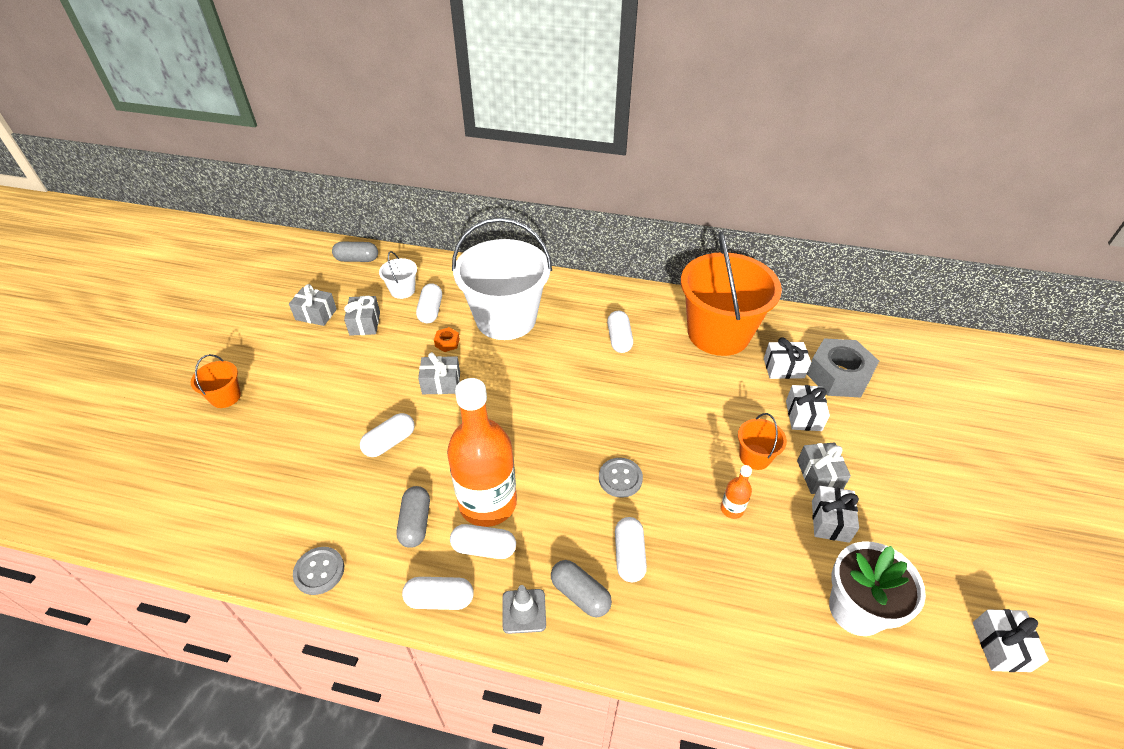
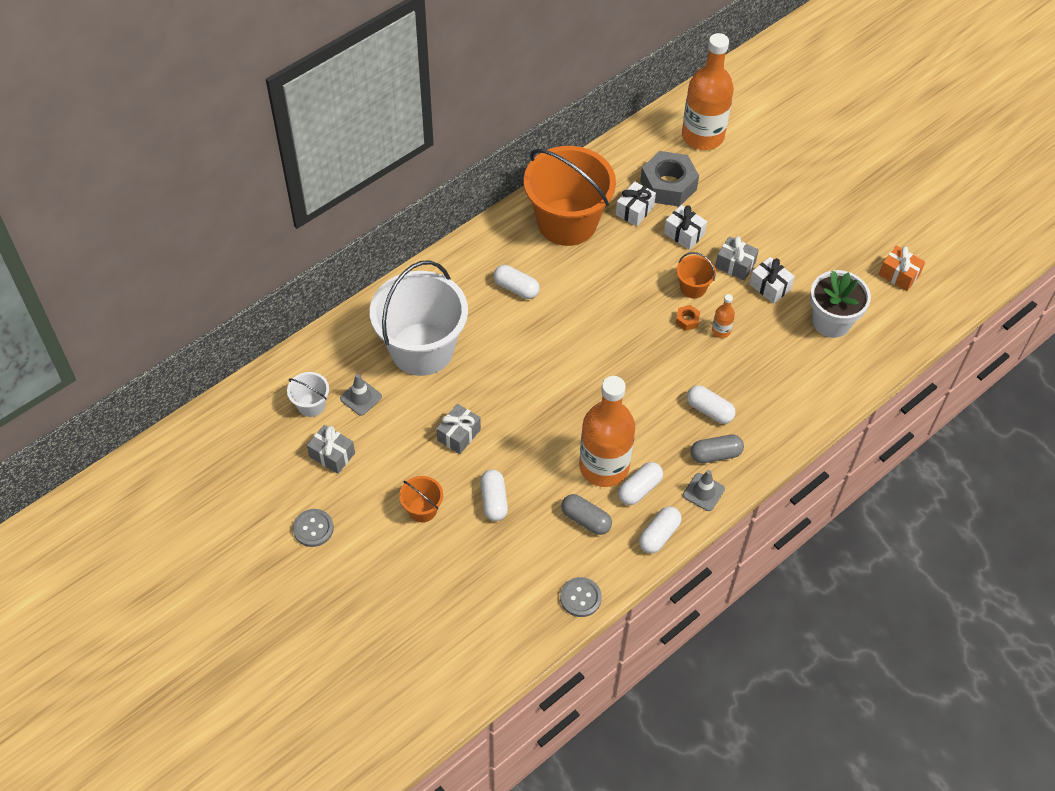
camera: 55 degrees left, 10 degrees up
(225, 397) = (337, 599): orange bucket -> orange bucket (422, 509)
(316, 314) = (283, 487): grey gift -> none
(357, 259) = (227, 419): grey capsule -> none
(431, 311) = (361, 397): white capsule -> grey traffic cone
(447, 343) = (414, 406): orange nut -> orange nut (687, 320)
(620, 478) = (647, 376): grey button -> grey button (313, 528)
(920, 369) = (702, 136): none -> orange bottle
(1000, 646) = (899, 275): white gift -> orange gift

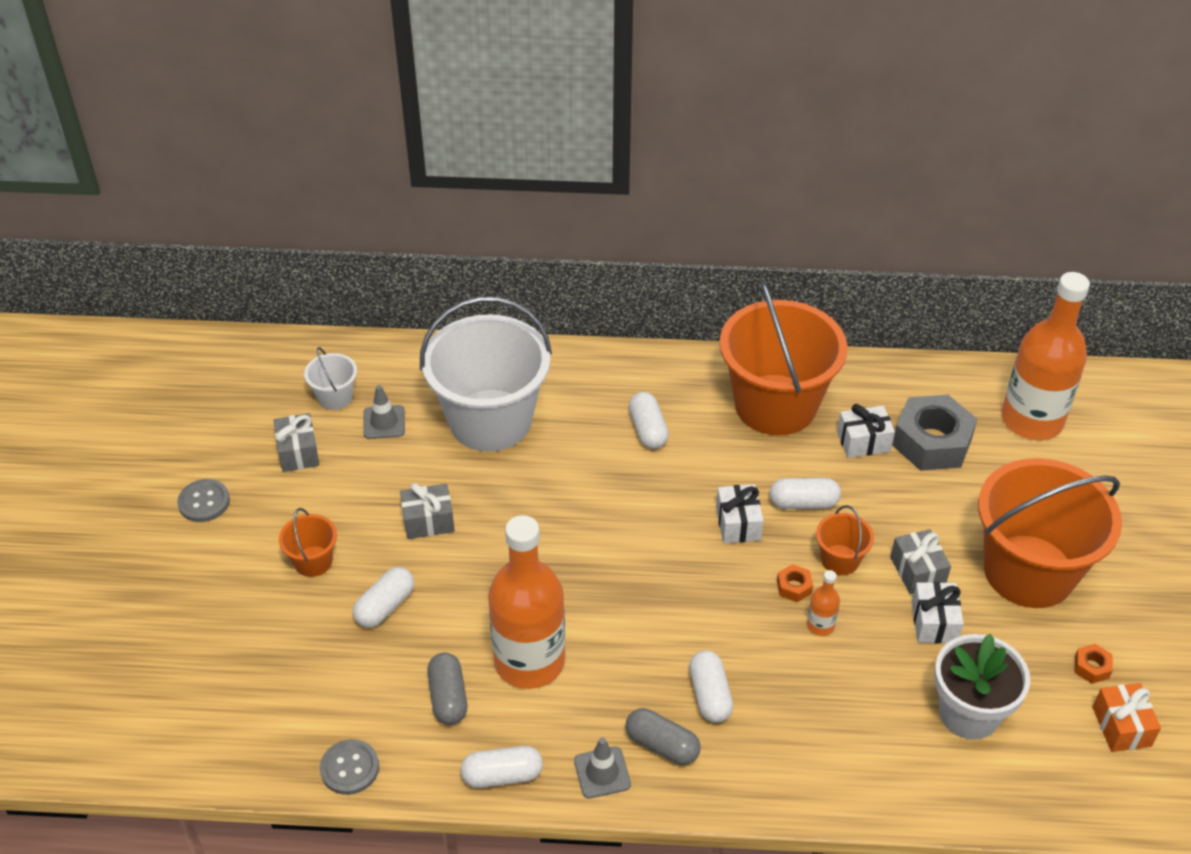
camera: 45 degrees right, 10 degrees down
(639, 489) = (538, 713): white capsule -> white capsule (803, 503)
(684, 234) = (893, 500): white gift -> white gift (738, 523)
(784, 224) = (1029, 571): none -> orange bucket
(859, 254) = (1091, 667): none -> orange nut

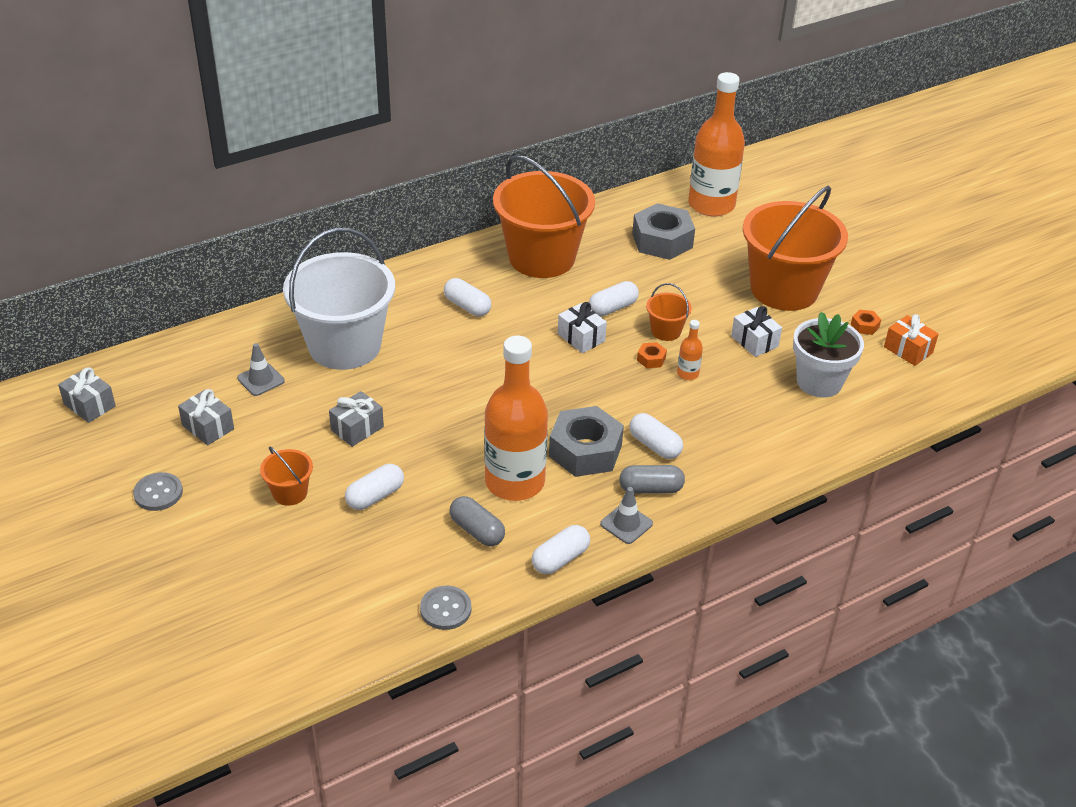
camera: 35 degrees left, 5 degrees down
(335, 397) = (204, 379): white bucket -> none
(385, 606) = (375, 496): white capsule -> white capsule turned 45 degrees clockwise
(630, 663) = (585, 451): none -> grey nut
(863, 441) = (619, 257): white gift -> none
(917, 571) = (719, 317): grey gift -> grey gift (89, 405)

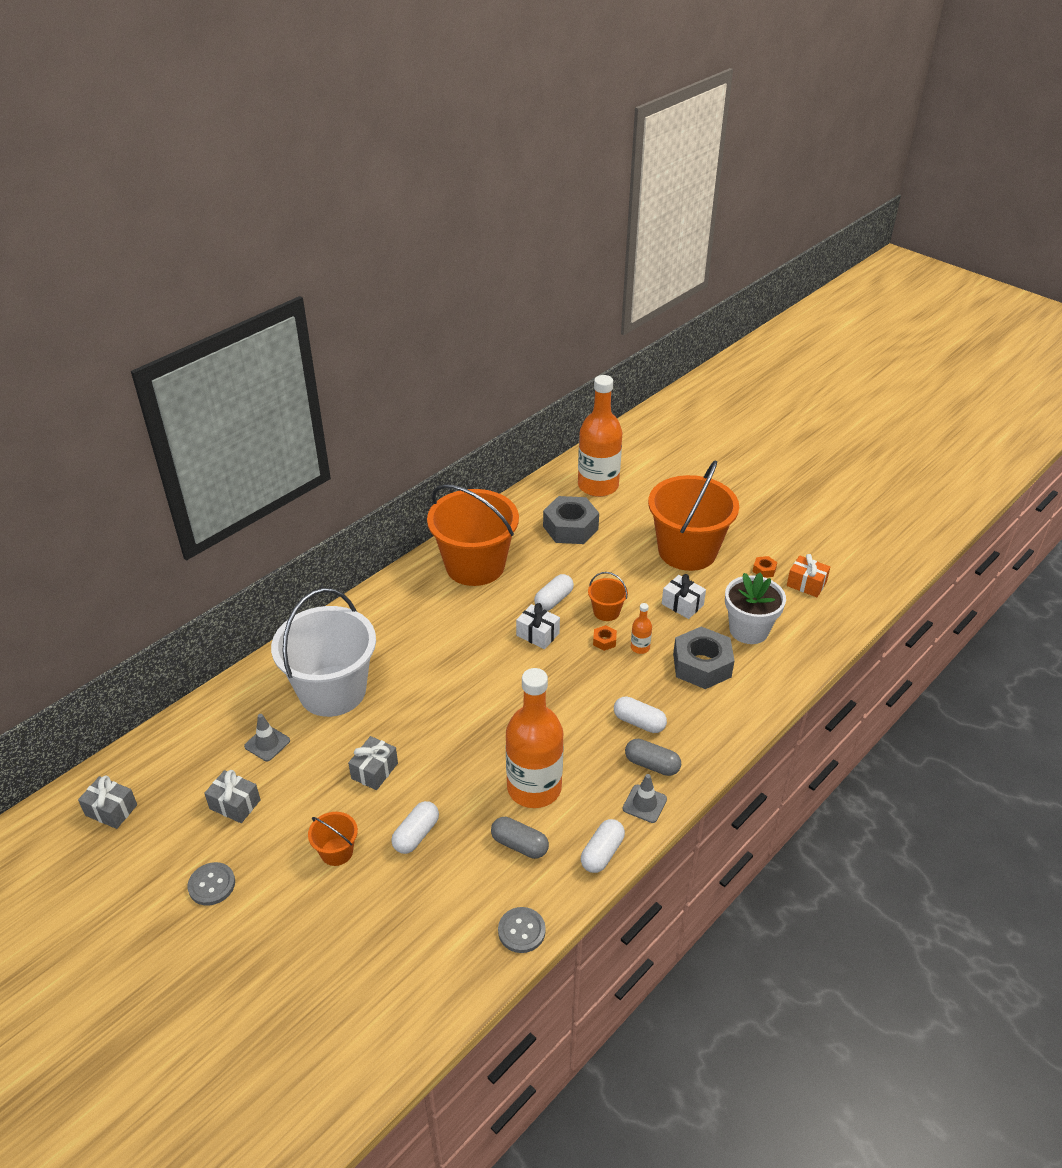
camera: 15 degrees left, 0 degrees up
(467, 306) = (428, 627): white capsule -> none
(585, 451) = (583, 742): grey nut -> grey nut (702, 665)
(651, 489) = (652, 765): grey capsule -> grey capsule turned 45 degrees clockwise

